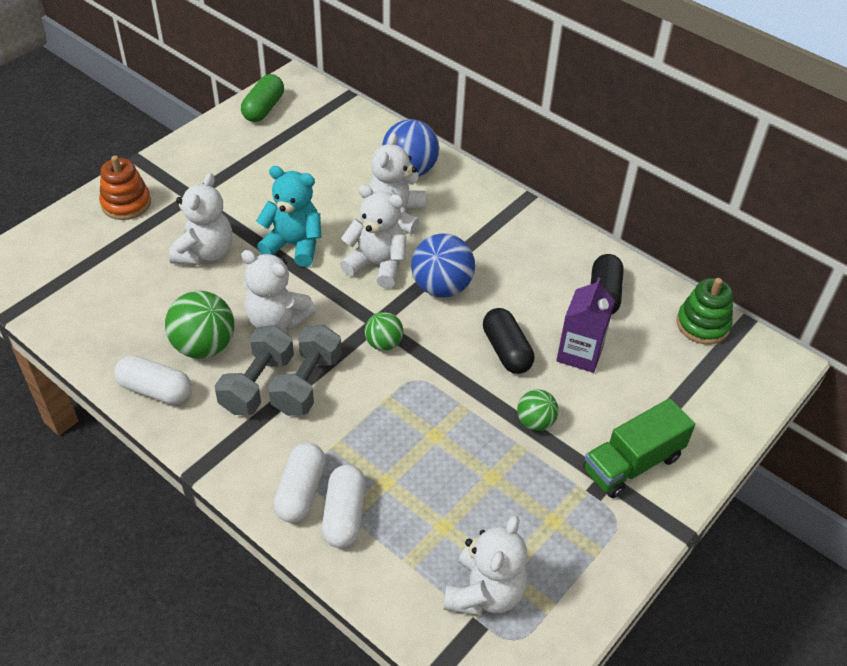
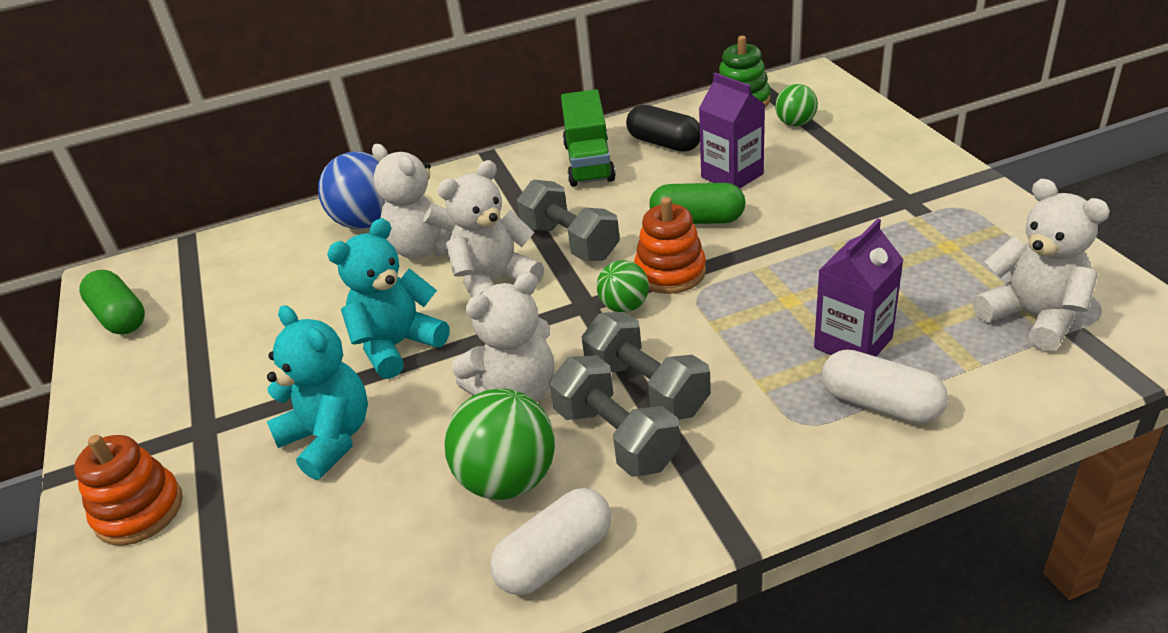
camera: 55 degrees left, 10 degrees down
(205, 252) = (329, 438): white teddy bear -> turquoise teddy bear
(301, 491) = (825, 436): white capsule -> none
(402, 484) = (853, 343): none -> purple carton
(434, 356) = (670, 272): none -> orange stacking toy
(441, 287) = (570, 242): blue ball -> grey dumbbell
(506, 350) = (697, 220): black capsule -> green capsule
(535, 422) = (808, 225): green ball -> green ball (795, 123)
(632, 463) = (893, 180): green truck -> green truck (589, 162)

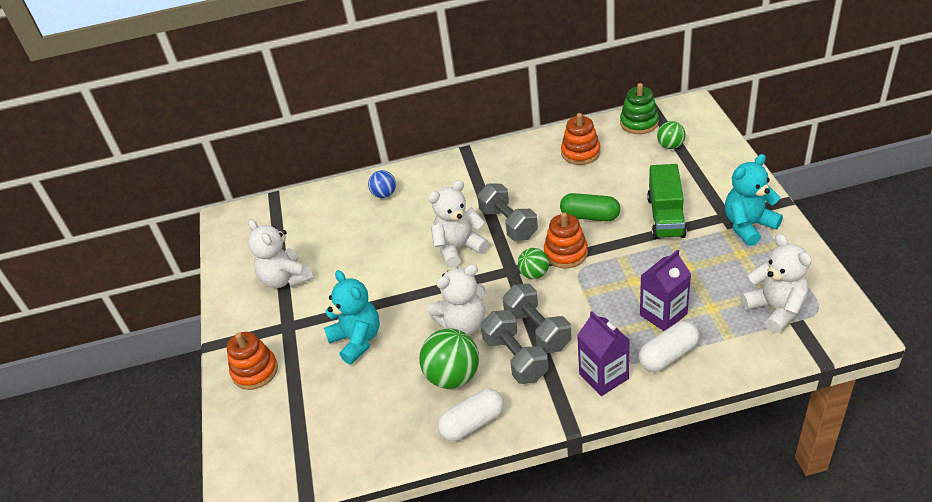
camera: 10 degrees right, 5 degrees up
(120, 317) = (237, 247): green capsule -> none
(367, 222) = (384, 194): blue ball -> blue ball, size x0.58
(398, 345) = (398, 285): turquoise teddy bear -> turquoise teddy bear (748, 226)
(427, 248) = (420, 219): white teddy bear -> white teddy bear (286, 279)
(589, 162) = (529, 163): green truck -> green truck (666, 217)
(664, 143) = (580, 153): black capsule -> orange stacking toy
(732, 175) = (619, 184): purple carton -> purple carton (603, 376)
(880, 404) = (668, 355): white capsule -> white capsule turned 75 degrees counterclockwise

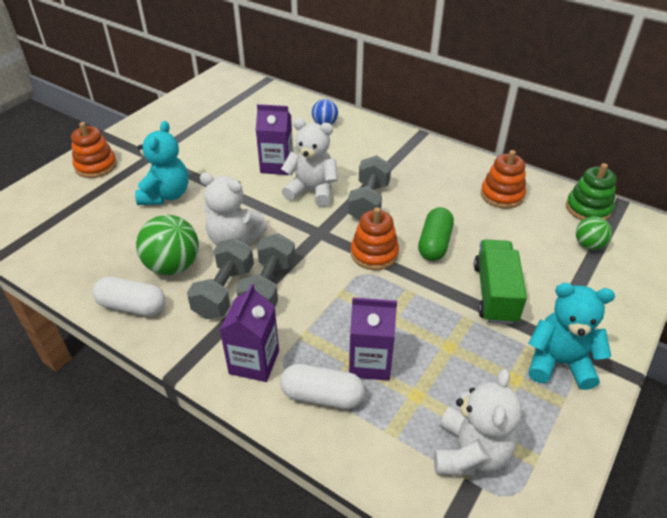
camera: 40 degrees right, 0 degrees up
(286, 279) = (194, 129): white teddy bear -> none
(402, 251) = (277, 165): none -> purple carton
(534, 274) = (329, 248): green ball -> none
(590, 216) = (434, 244): green capsule -> green capsule turned 45 degrees clockwise
(666, 217) = (495, 293): green truck -> green truck turned 135 degrees clockwise

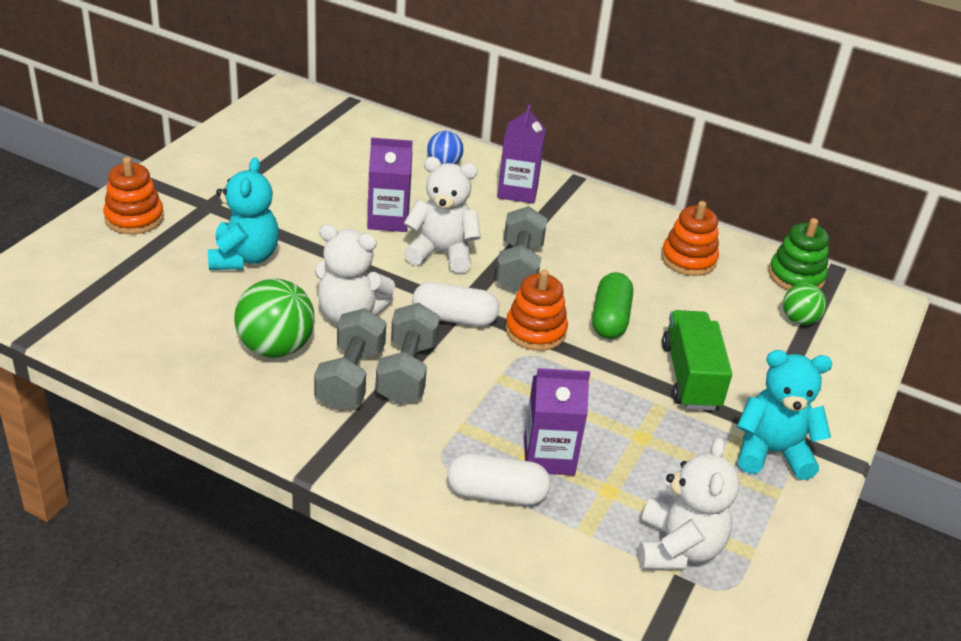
camera: 10 degrees left, 5 degrees down
(132, 306) = (233, 397): white capsule -> white capsule (454, 318)
(254, 362) = (406, 458): purple carton -> purple carton (517, 191)

